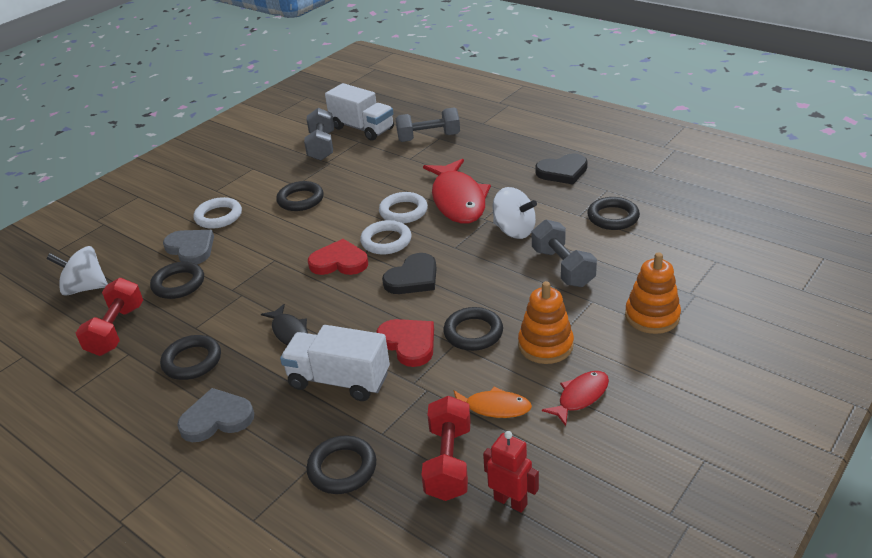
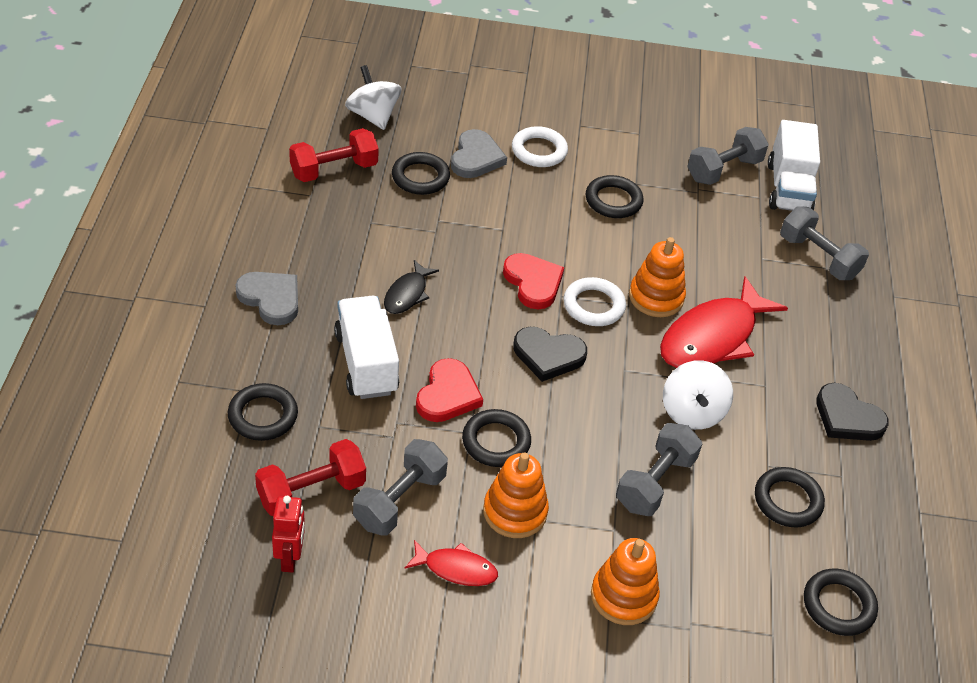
camera: 50 degrees right, 10 degrees up
(192, 361) = (328, 244): black ring -> black ring (838, 605)
(403, 211) = (656, 297): white ring -> orange stacking toy
(494, 407) = (399, 500): orange fish -> grey dumbbell

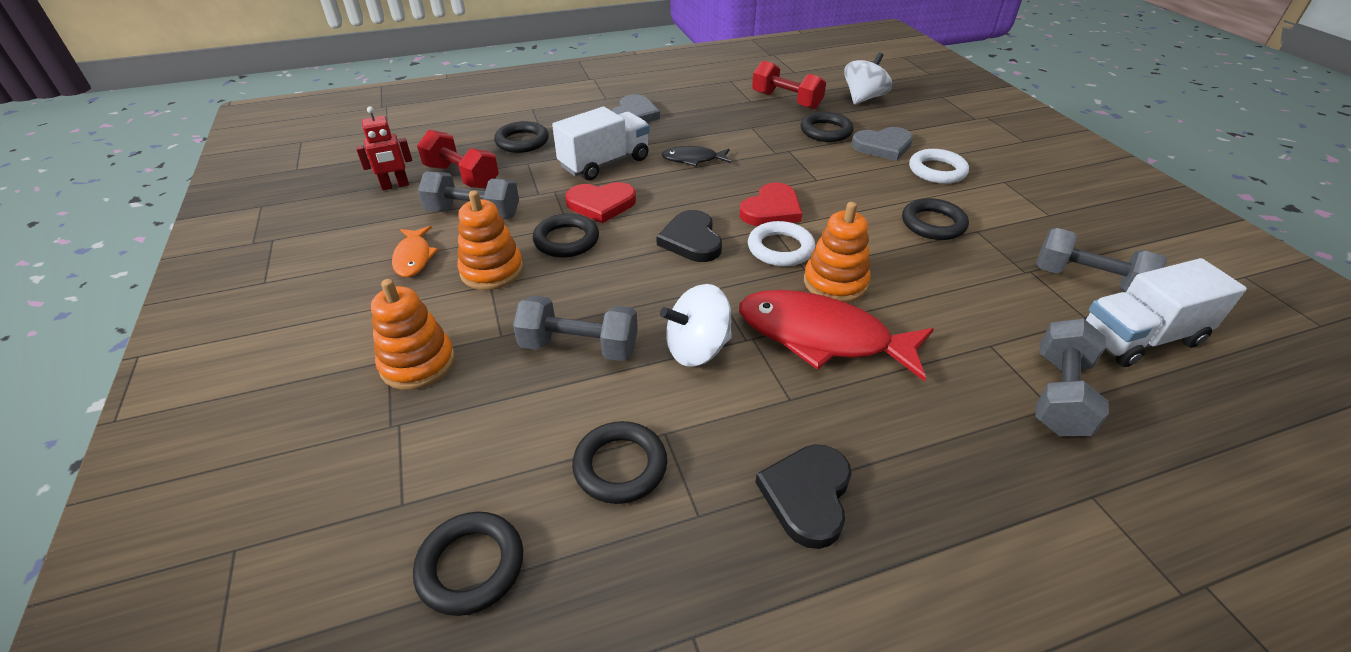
camera: 70 degrees right, 5 degrees down
(456, 569) = (413, 257): red fish -> orange fish

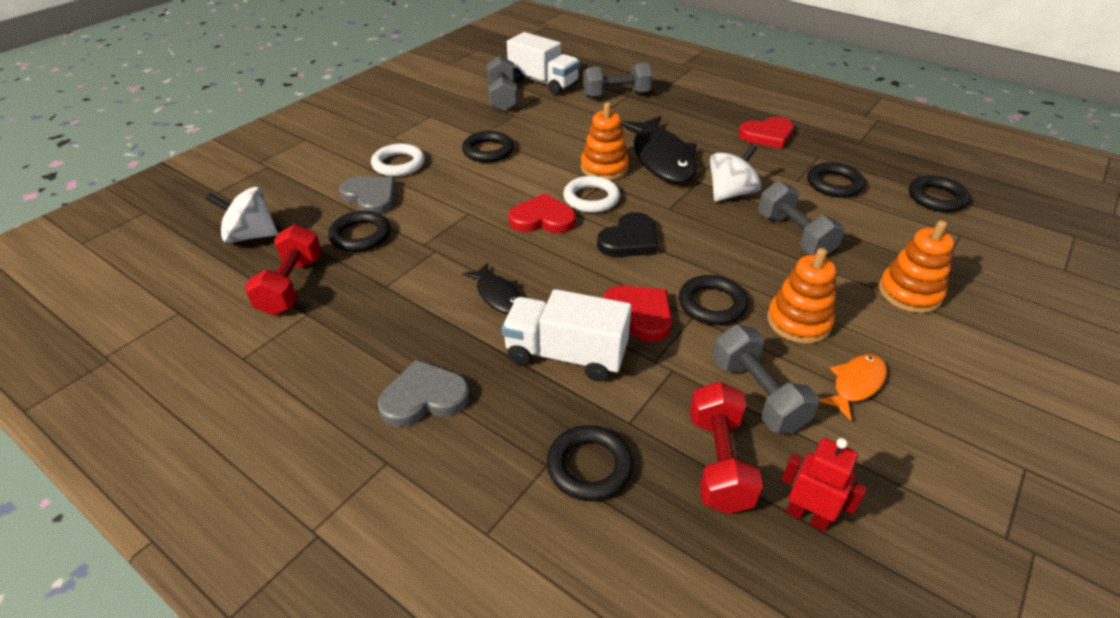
camera: 125 degrees left, 0 degrees up
(697, 349) = (730, 193): white spinning top -> white spinning top turned 75 degrees counterclockwise
(807, 496) = (767, 135): black heart -> red heart
(822, 337) = (661, 159): red fish -> black fish

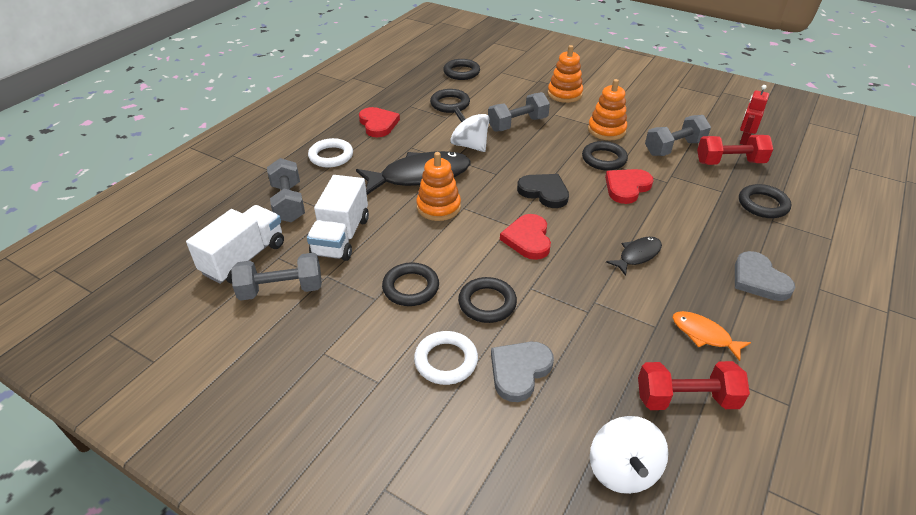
camera: 95 degrees left, 0 degrees up
(360, 235) = (590, 363): black ring -> black ring (487, 303)
(566, 355) = (682, 217): white truck -> white truck (341, 236)
(591, 198) = (490, 213): white ring -> white ring (331, 156)
(855, 384) = (649, 118): orange fish -> orange fish (704, 335)

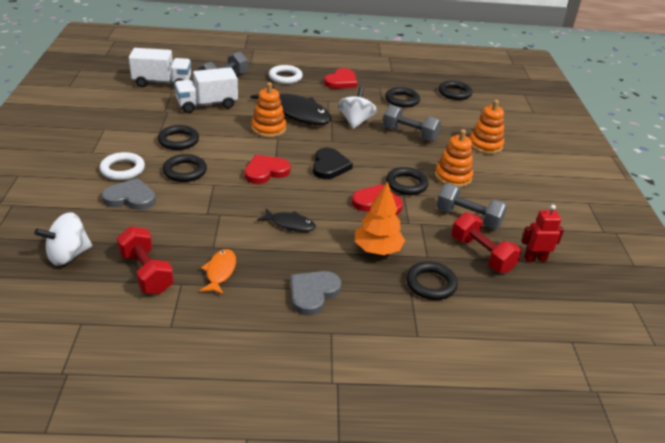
camera: 55 degrees right, 5 degrees down
(281, 290) = (145, 101): grey dumbbell -> none
(702, 215) = (377, 250): none -> orange tree

